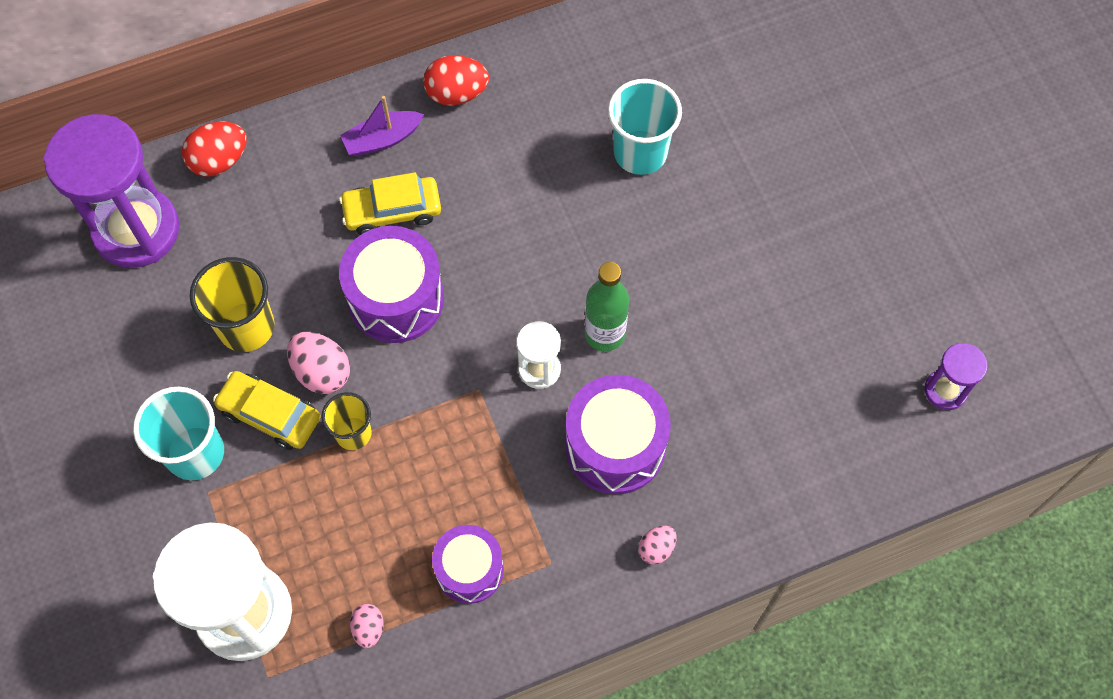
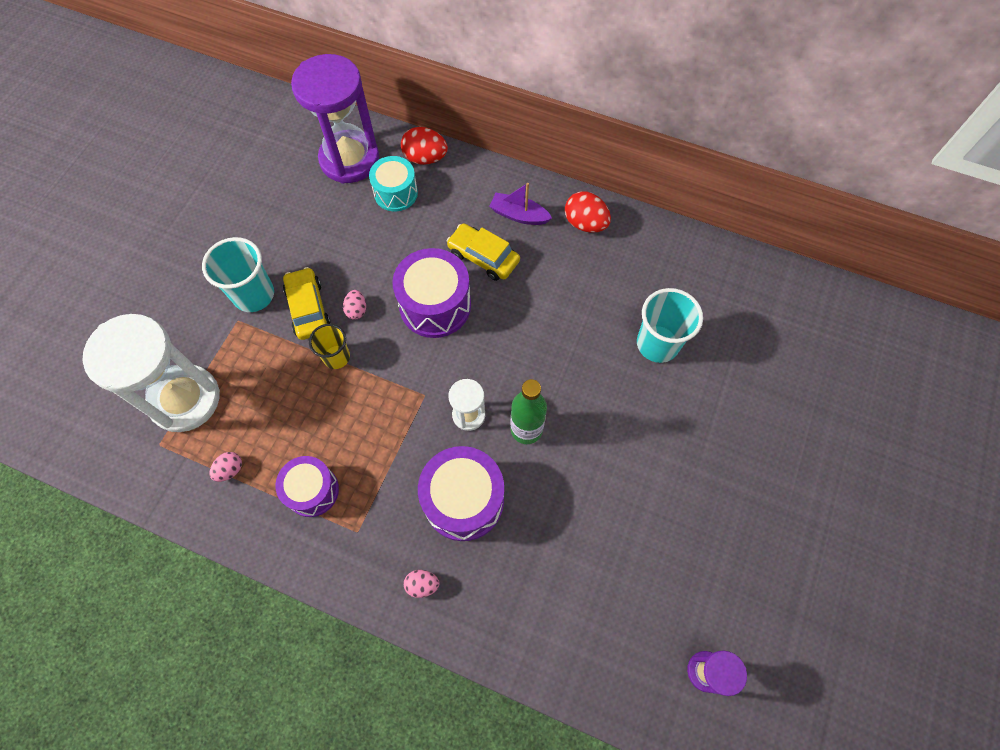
camera: 45 degrees right, 0 degrees up
(229, 223) = (396, 193): none -> turquoise drum
(246, 327) = (346, 253): yellow cup -> none
(322, 372) = (356, 310): pink egg -> pink egg, size x0.58

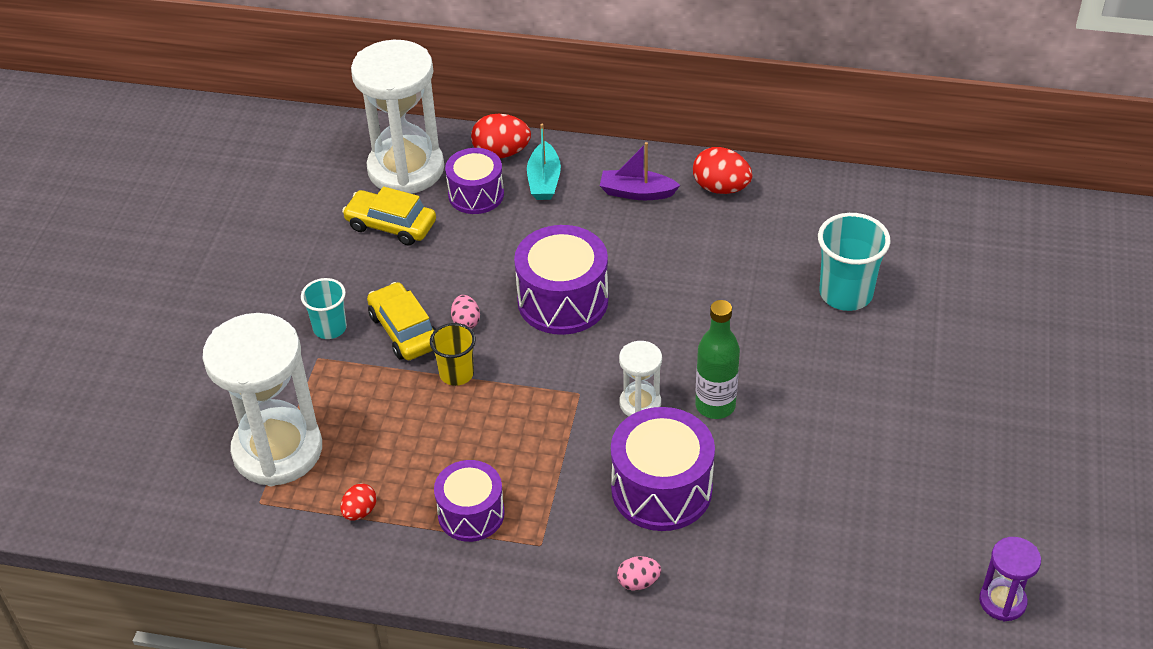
camera: 10 degrees left, 20 degrees down
(230, 470) = (360, 511): pink egg -> red egg
(254, 295) = (330, 328): turquoise cup -> turquoise cup, size x0.63
(349, 159) = (406, 169): purple hourglass -> white hourglass
(396, 193) = (476, 194): turquoise drum -> purple drum
(451, 190) = (544, 180): none -> turquoise boat
(483, 257) = (606, 242): yellow car -> yellow car (391, 225)

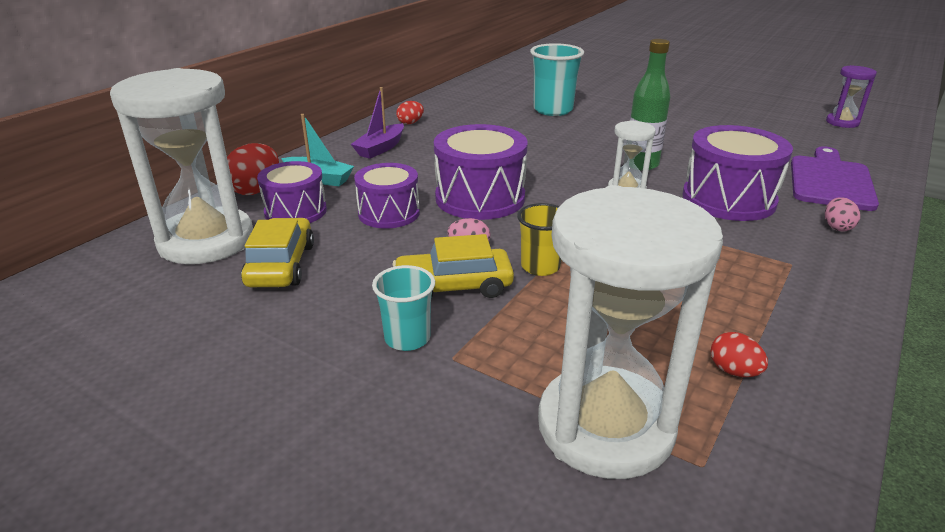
camera: 70 degrees left, 15 degrees down
(391, 225) = (281, 265): yellow car -> yellow car turned 135 degrees clockwise
(471, 514) = (746, 294): purple drum -> purple drum (389, 213)
(721, 188) = (410, 123): red egg -> red egg, size x0.58
(765, 580) = (830, 181): none -> purple cutting board

